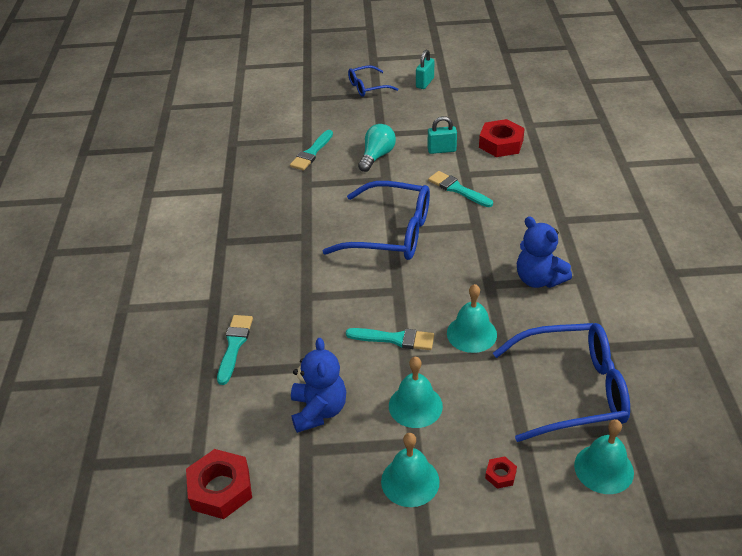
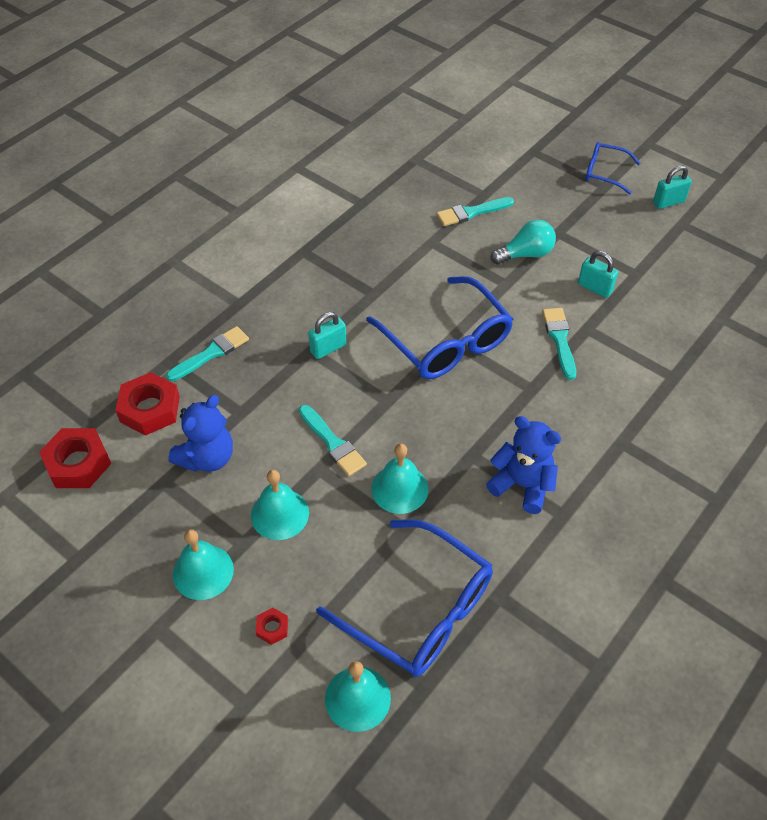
camera: 40 degrees right, 10 degrees up
(317, 287) = (328, 348): none -> turquoise padlock
(501, 144) = (663, 320): red nut -> red nut (150, 409)
(538, 279) = (522, 485): blue teddy bear -> blue teddy bear turned 120 degrees clockwise

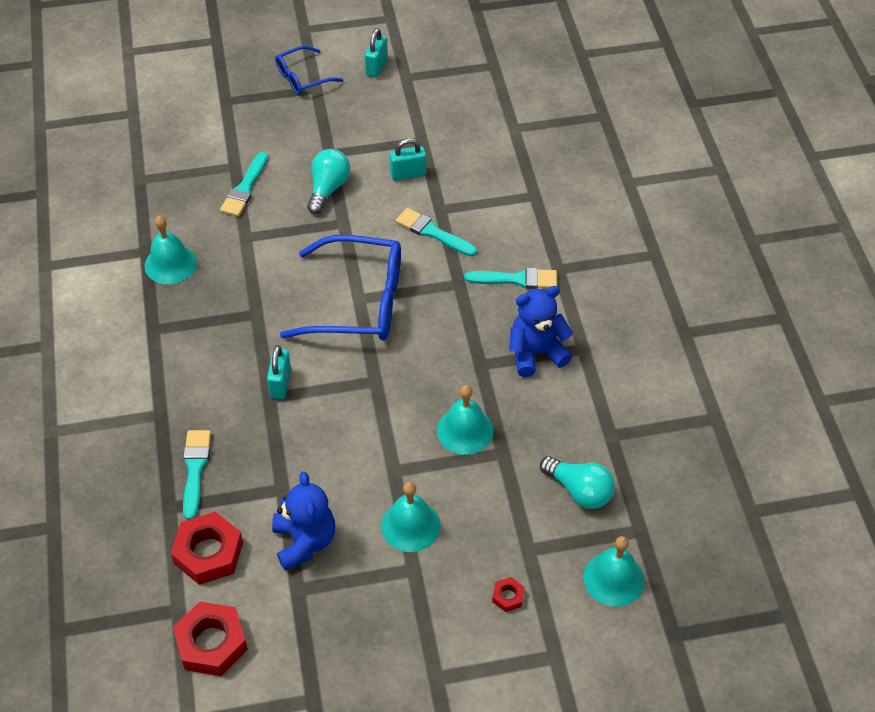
camera: 50 degrees left, 0 degrees up
(203, 572) = (414, 613): turquoise bell -> turquoise bell (170, 264)
(333, 443) = (379, 445): turquoise brush -> turquoise brush (516, 279)
(420, 610) = (579, 491): blue glasses -> turquoise light bulb

